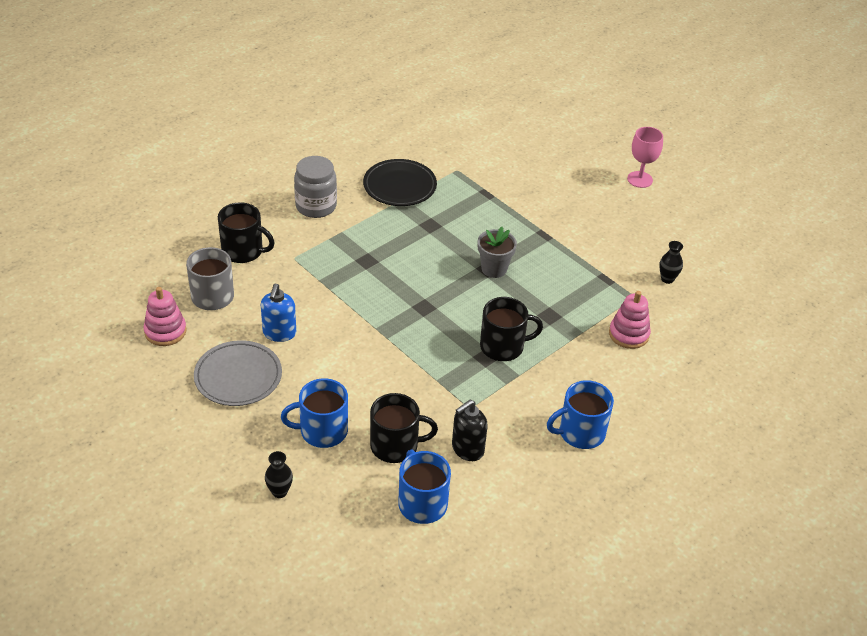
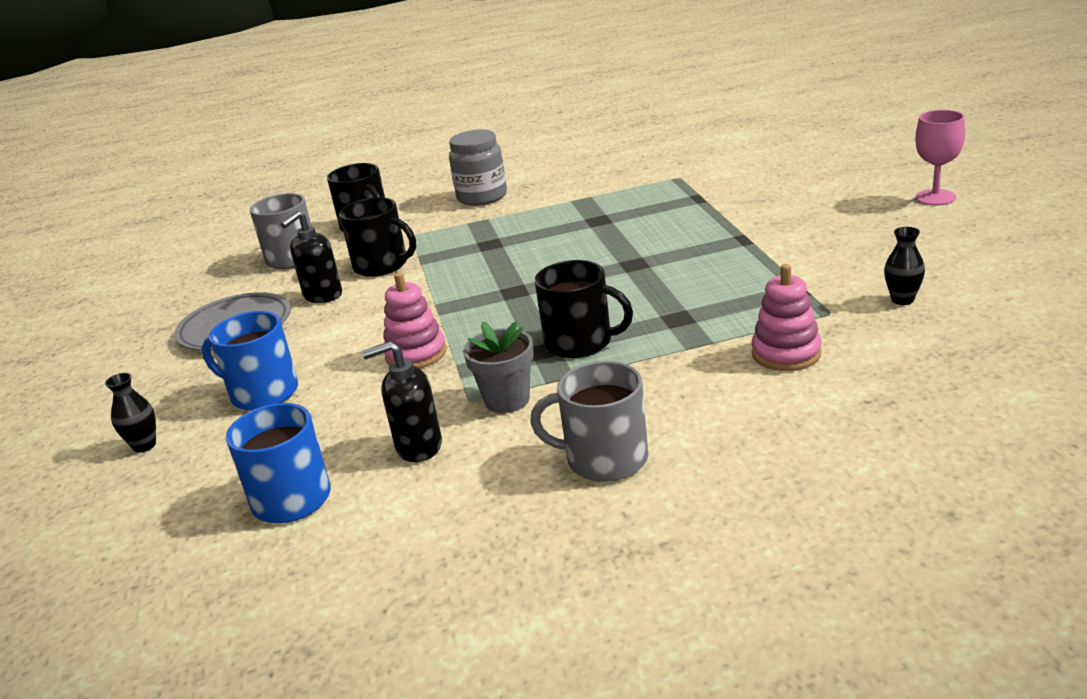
camera: 35 degrees right, 15 degrees down
(165, 331) = (213, 281): pink stacking toy -> pink stacking toy (416, 354)
(279, 333) = (322, 296): blue soap dispenser -> black soap dispenser
(395, 446) = (330, 425): black mug -> black mug (382, 265)
(399, 186) = (594, 187): black plate -> none
(494, 269) = (642, 265): grey flower pot -> grey flower pot (507, 400)
(580, 432) = (605, 459): blue mug -> grey mug

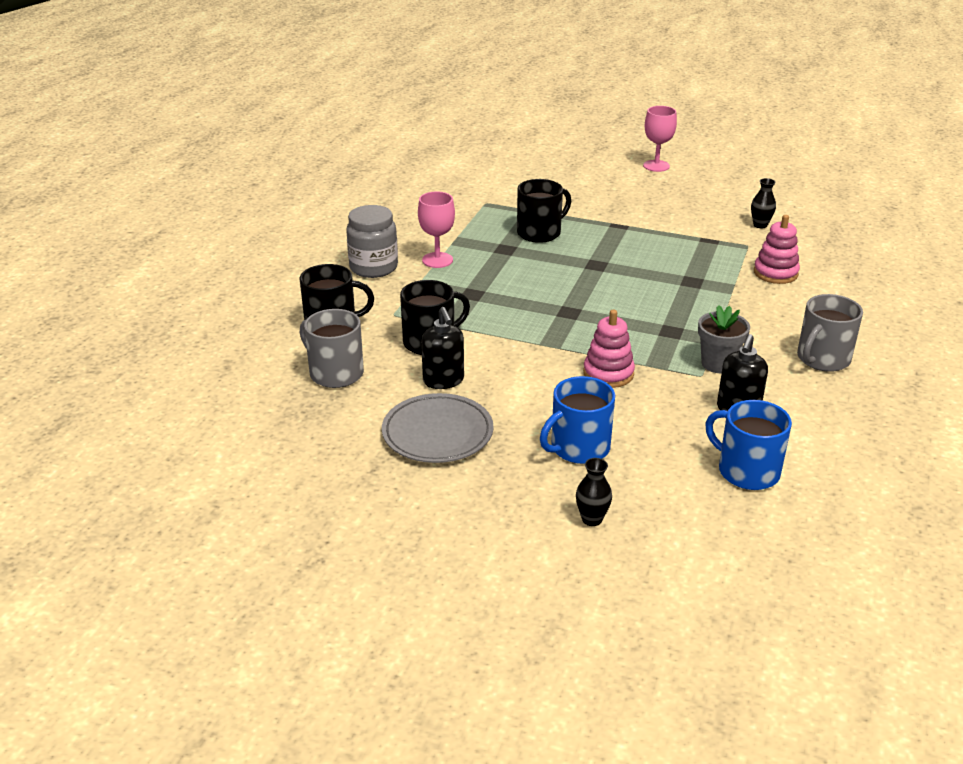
camera: 60 degrees left, 5 degrees up
(532, 209) = (437, 260): none -> pink goblet
(580, 342) = (677, 318): black mug -> black mug (540, 233)

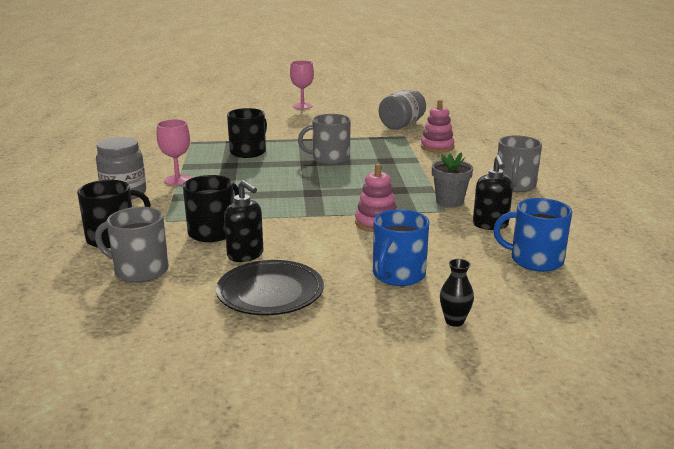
camera: 25 degrees left, 10 degrees down
(437, 433) = (270, 292): grey plate -> black plate
(626, 264) = (330, 159): none -> grey mug
(760, 225) = (402, 125): black vase -> grey jar

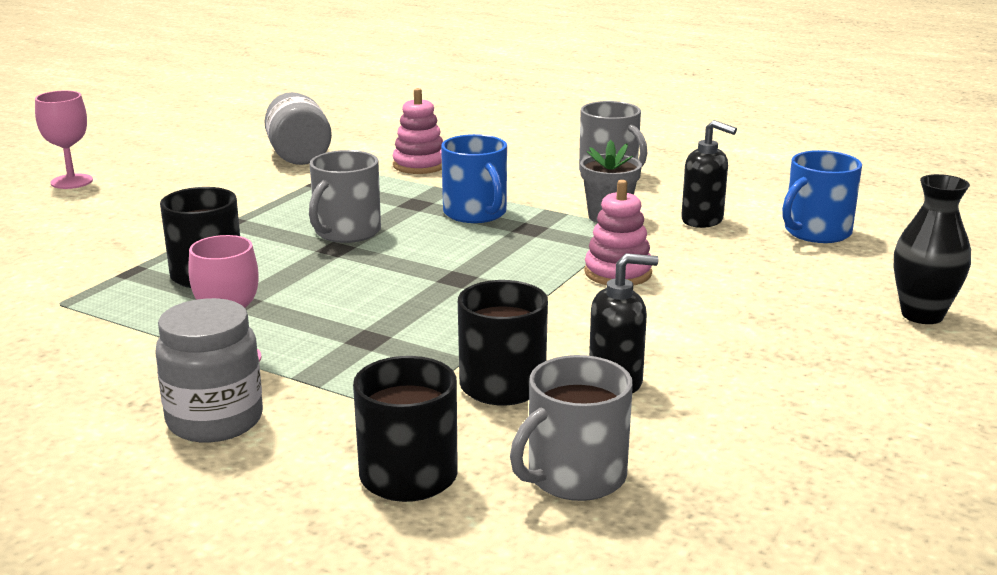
camera: 55 degrees left, 0 degrees up
(270, 292) = (754, 395): black plate -> none
(398, 275) = (781, 307): blue mug -> blue mug (475, 213)
(454, 321) = (922, 315): black vase -> black vase, size x1.67

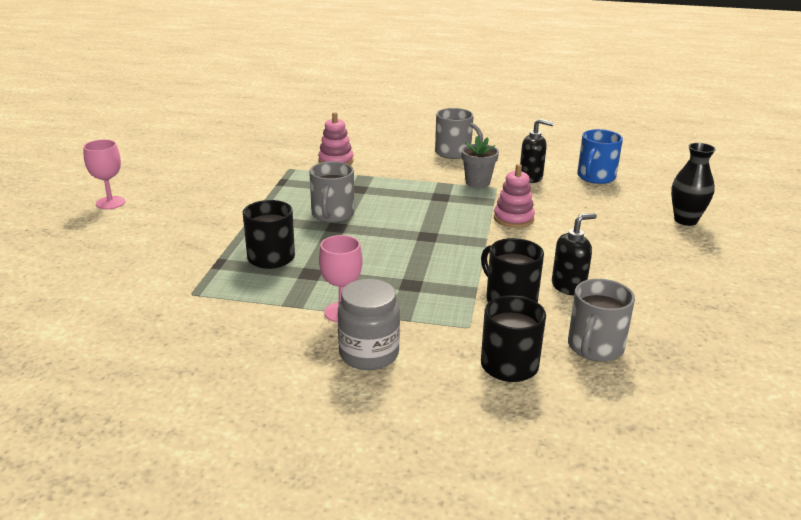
camera: 20 degrees left, 5 degrees up
(298, 155) = (251, 163): grey jar -> none
(475, 213) = (399, 190): blue mug -> none

